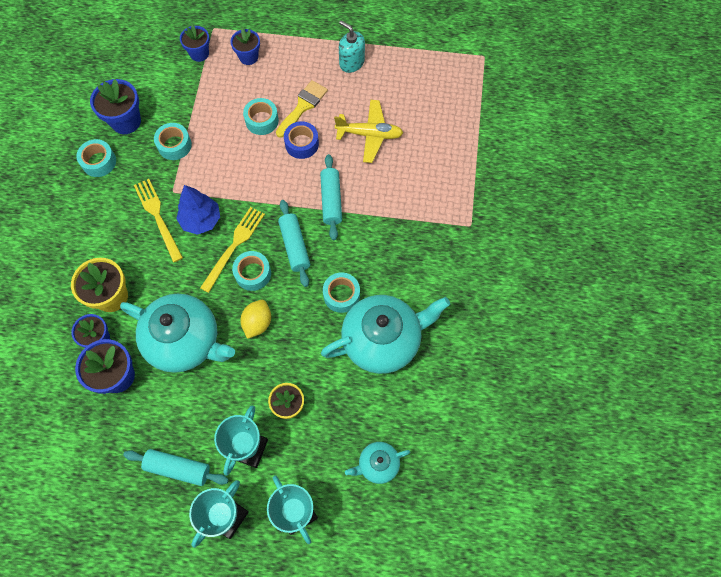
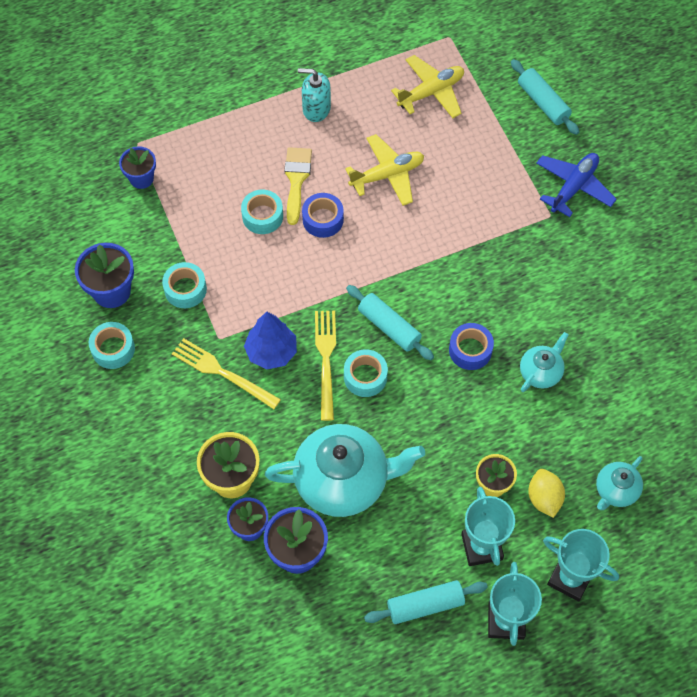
camera: 30 degrees left, 5 degrees down
(248, 57) = (199, 156): blue flower pot -> none
(257, 323) = (405, 422): yellow lemon -> yellow lemon (544, 498)
(331, 200) = (394, 262): turquoise rolling pin -> turquoise rolling pin (543, 102)
(341, 295) = (470, 350): turquoise tape -> blue tape
(383, 340) = (541, 372): turquoise teapot -> turquoise teapot, size x0.49
(443, 90) = (431, 92): none -> yellow plane
(503, 213) = (573, 187): none -> blue plane

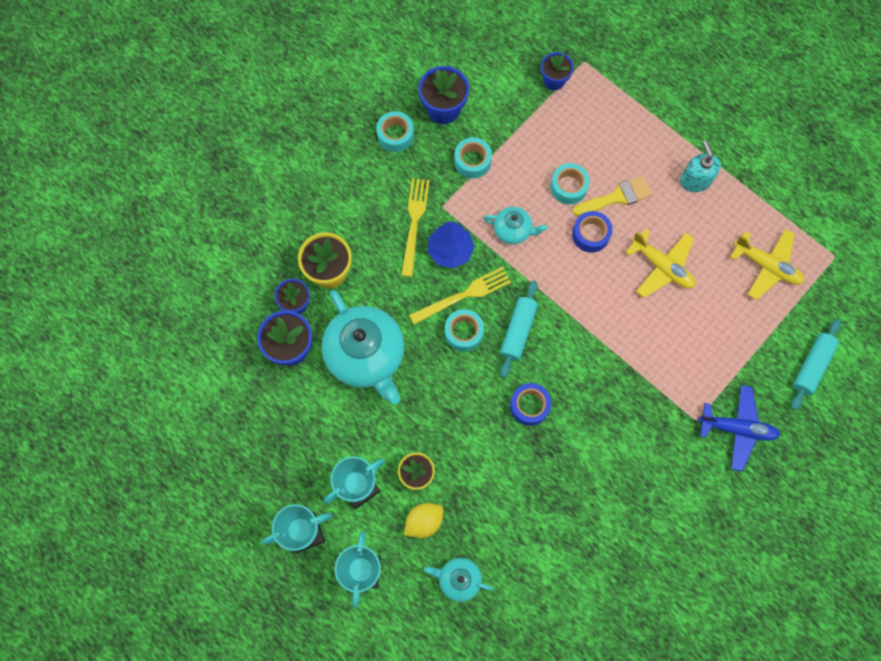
camera: 65 degrees right, 10 degrees up
(425, 605) = (291, 463): turquoise rolling pin -> none
(541, 372) = (538, 473): turquoise teapot -> turquoise teapot (513, 230)

